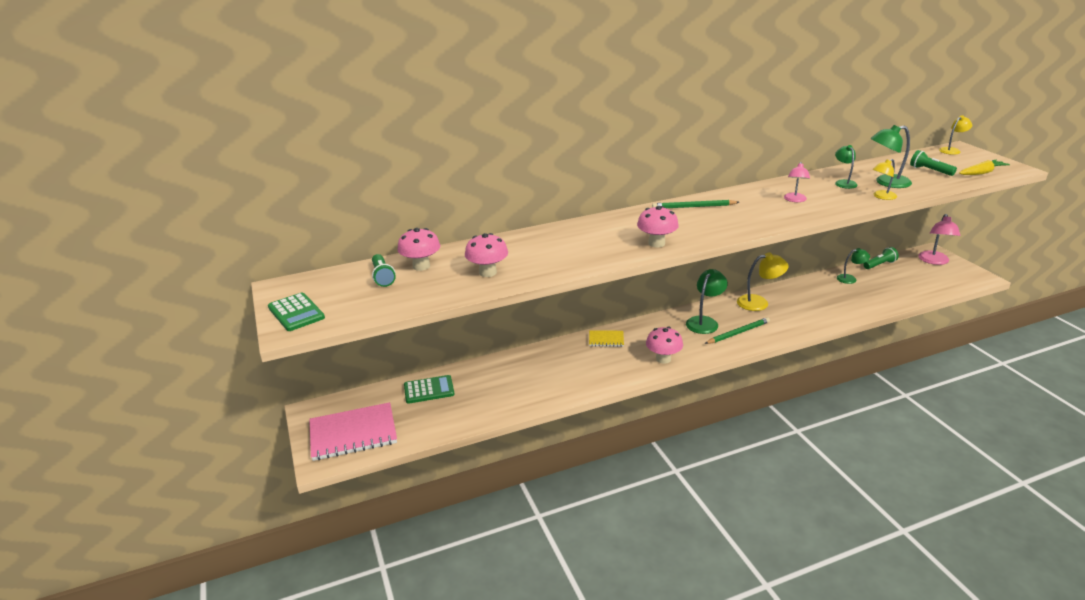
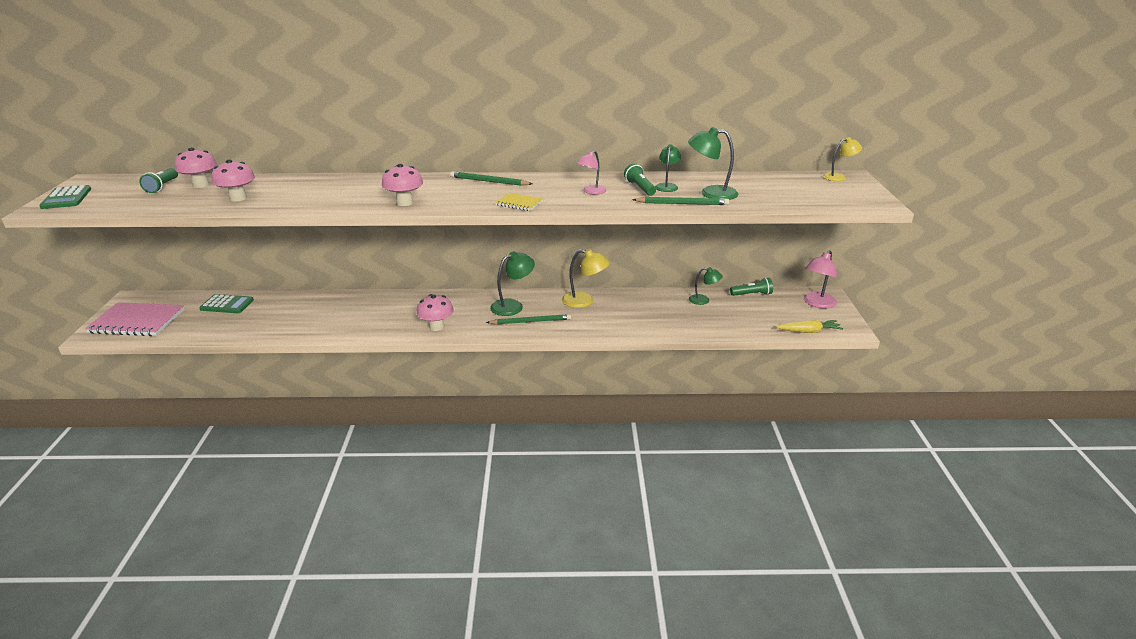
camera: 20 degrees right, 0 degrees up
(606, 339) = (409, 300): yellow notebook -> yellow notebook (519, 203)
(881, 197) = (682, 203): yellow lamp -> green pencil
(929, 170) = (777, 190): green flashlight -> green flashlight (640, 188)
(981, 173) = (832, 201): yellow carrot -> yellow carrot (809, 331)

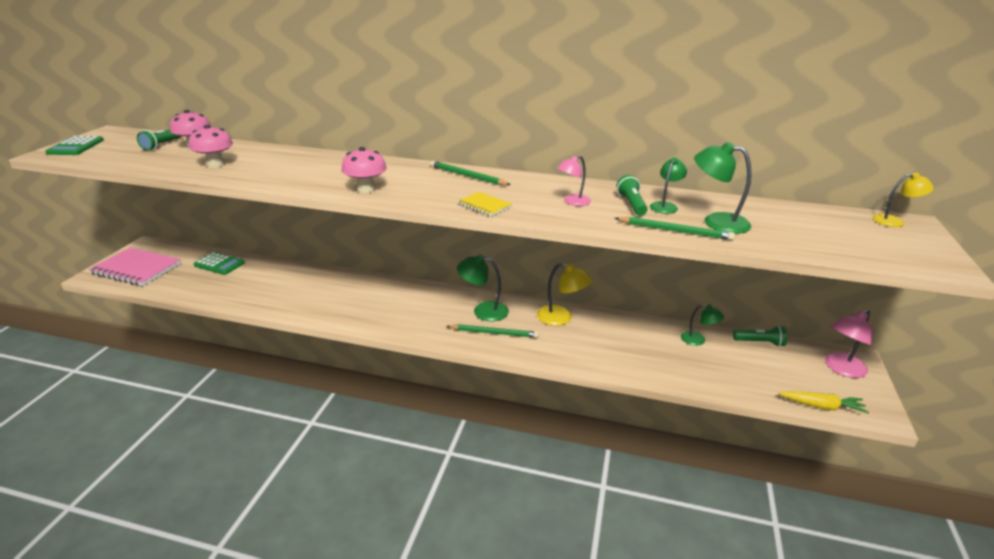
camera: 15 degrees right, 0 degrees up
(436, 327) = (396, 322): pink mushroom -> none
(513, 306) = (483, 311): green lamp -> green lamp turned 150 degrees counterclockwise

